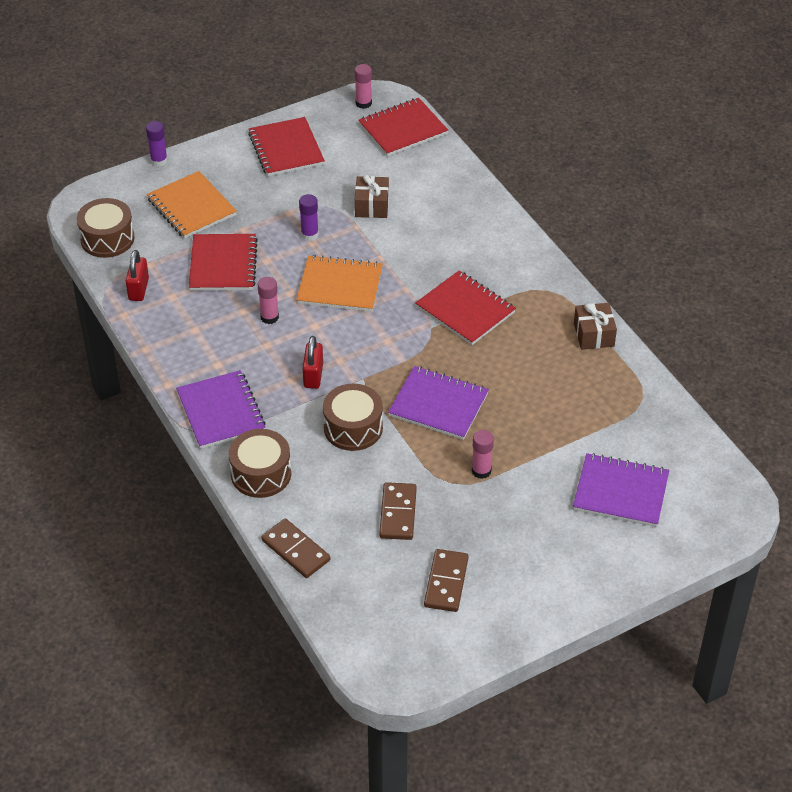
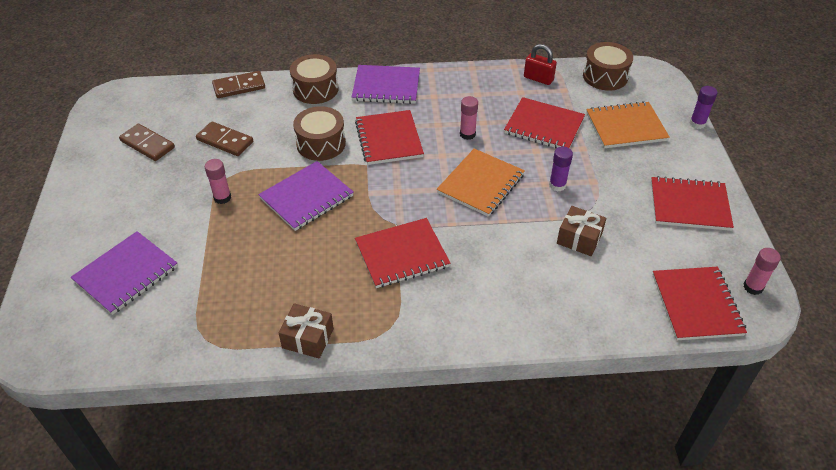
camera: 115 degrees right, 0 degrees up
(313, 375) = (389, 139): red padlock -> red notebook

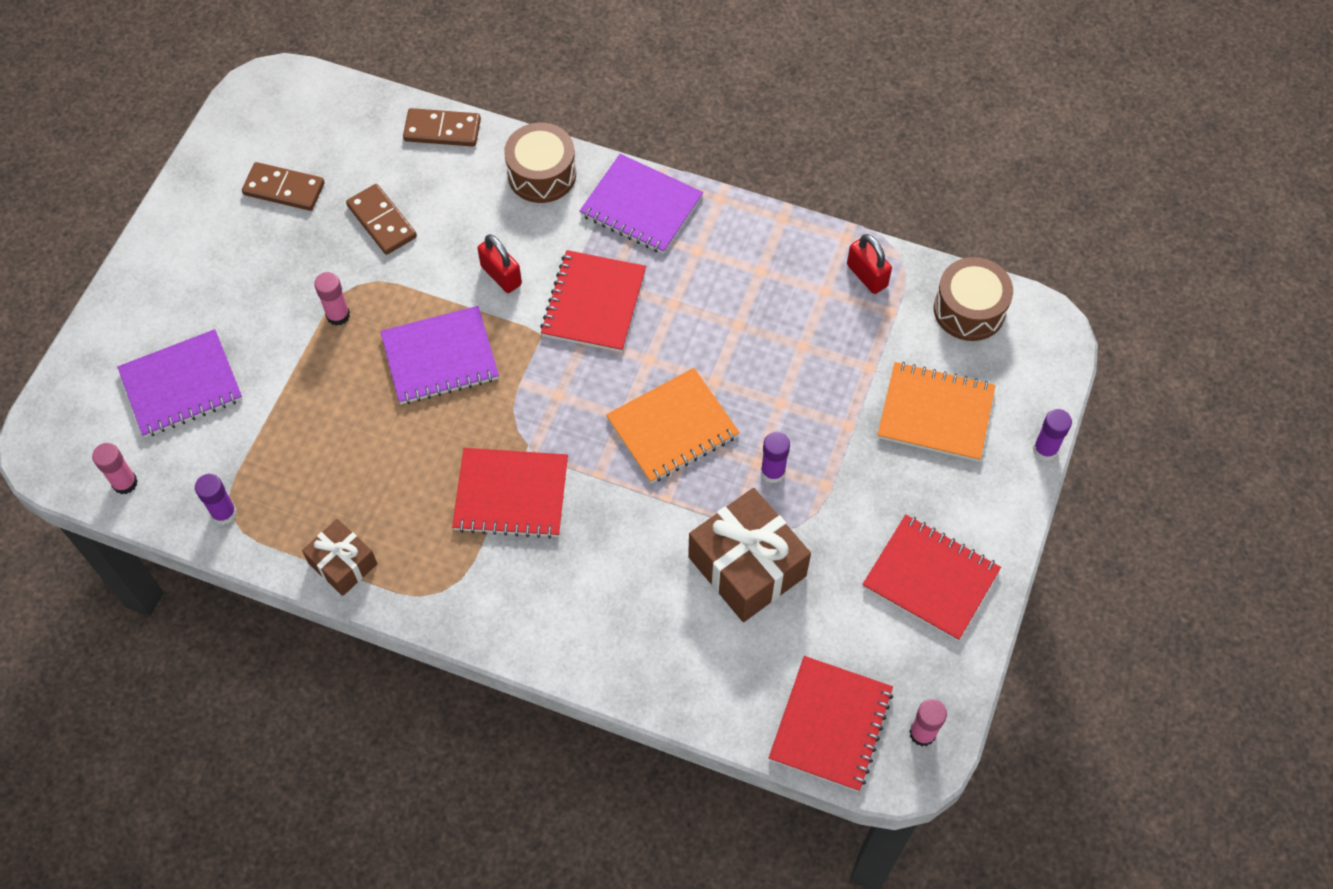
camera: 25 degrees right, 15 degrees up
(147, 144) = (284, 189): brown domino -> brown domino turned 45 degrees counterclockwise
(199, 340) = (224, 513): none -> purple glue stick
(321, 144) = (501, 275): brown drum -> red padlock
(467, 134) = (704, 337): pink glue stick -> pink glue stick (125, 483)
(544, 126) = (819, 365): red notebook -> none
(579, 239) = (747, 566): brown gift -> brown gift, size x1.73

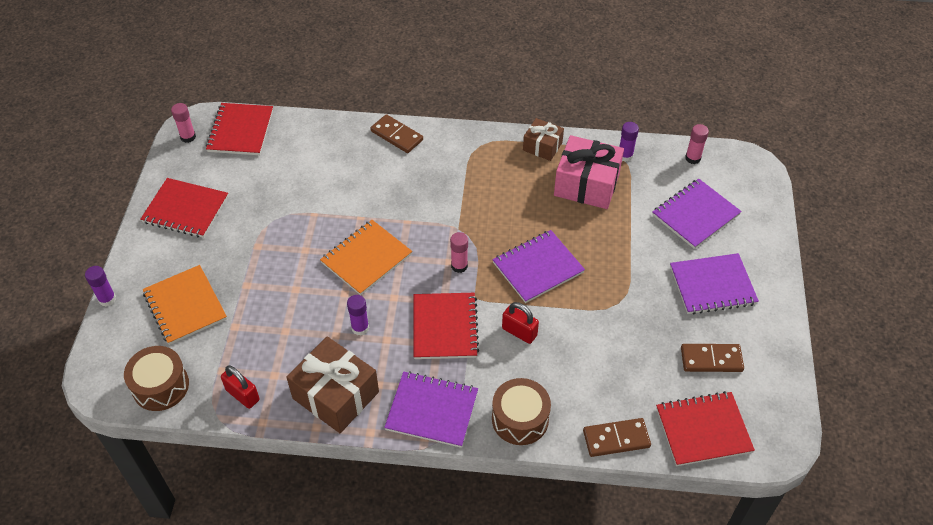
camera: 165 degrees right, 10 degrees down
(224, 278) = (712, 285): none -> purple notebook
(309, 475) = (586, 184): none -> pink gift
(338, 315) = (620, 279): pink glue stick -> pink glue stick (459, 266)
(381, 221) = (625, 351): brown domino -> brown domino (397, 135)
(511, 494) = (458, 200): red notebook -> red notebook (703, 430)
(747, 566) = (301, 193): brown gift -> brown gift (336, 395)
(773, 472) = (294, 247): purple glue stick -> purple glue stick (360, 328)
(935, 413) = (185, 306): orange notebook -> orange notebook turned 60 degrees clockwise

